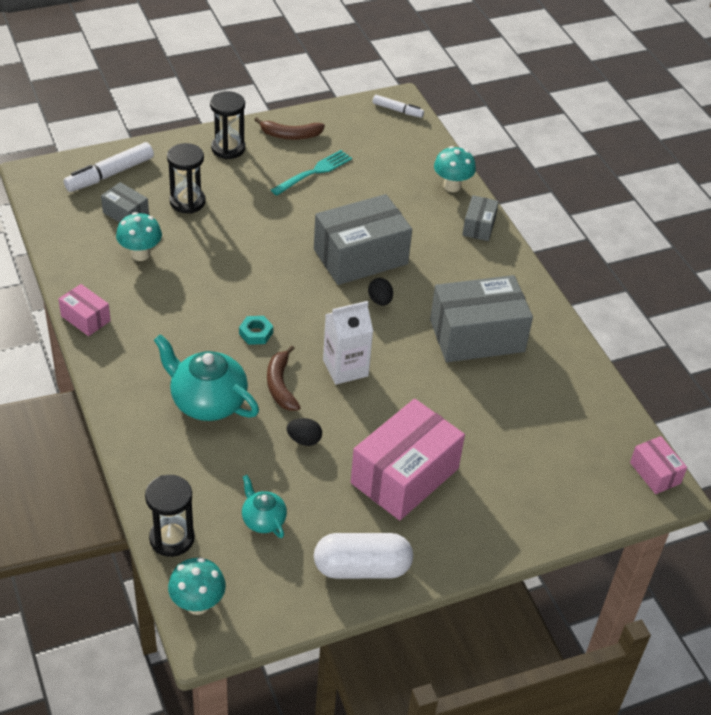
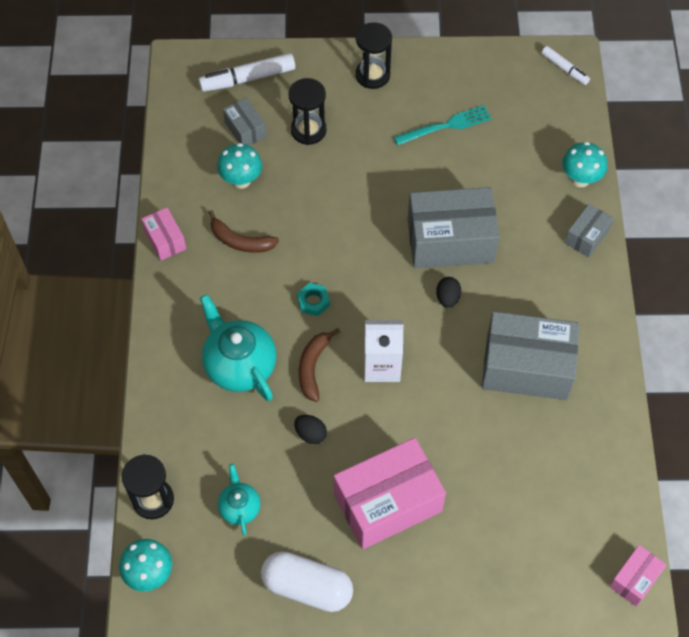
camera: 25 degrees right, 15 degrees up
(290, 135) = (441, 74): brown banana -> brown banana (240, 241)
(655, 473) = (634, 579): pink box -> pink box turned 45 degrees clockwise

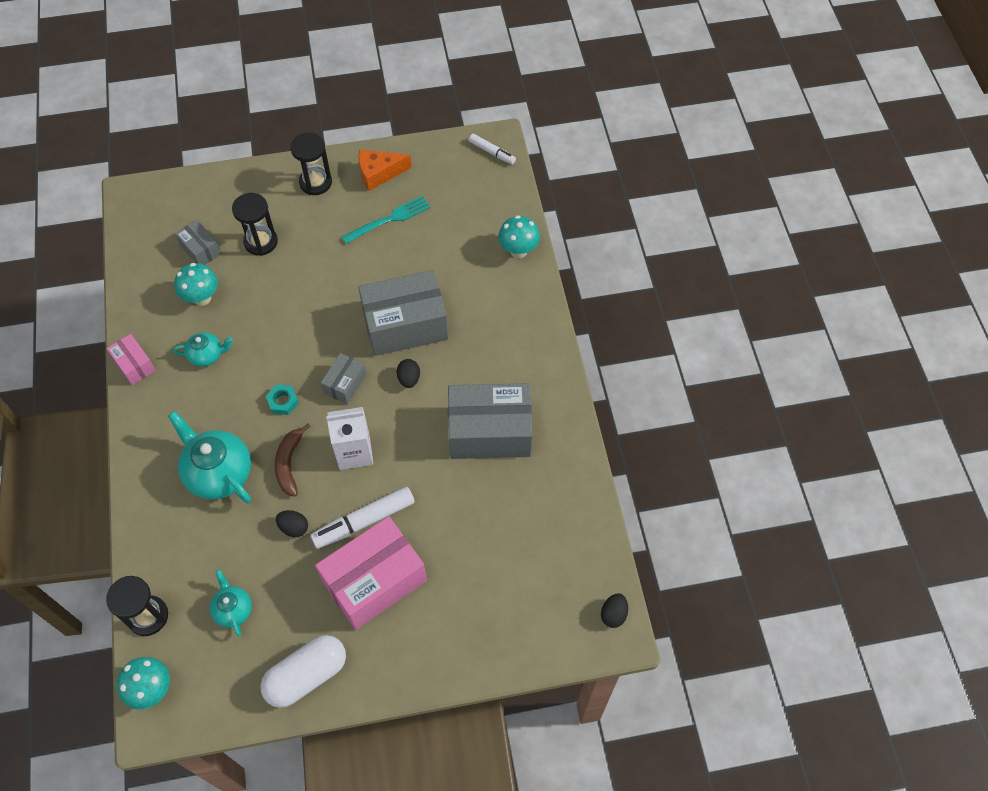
camera: 10 degrees left, 0 degrees up
(240, 241) = (207, 355): brown banana -> turquoise teapot
(247, 78) = (198, 202): white marker -> white marker (364, 521)
(307, 587) = (306, 675): white capsule -> white capsule turned 45 degrees counterclockwise
(440, 75) = (379, 174): none -> orange cheese
(586, 236) = (530, 302): grey box -> grey box (345, 384)
(634, 579) = (613, 614): pink box -> black egg

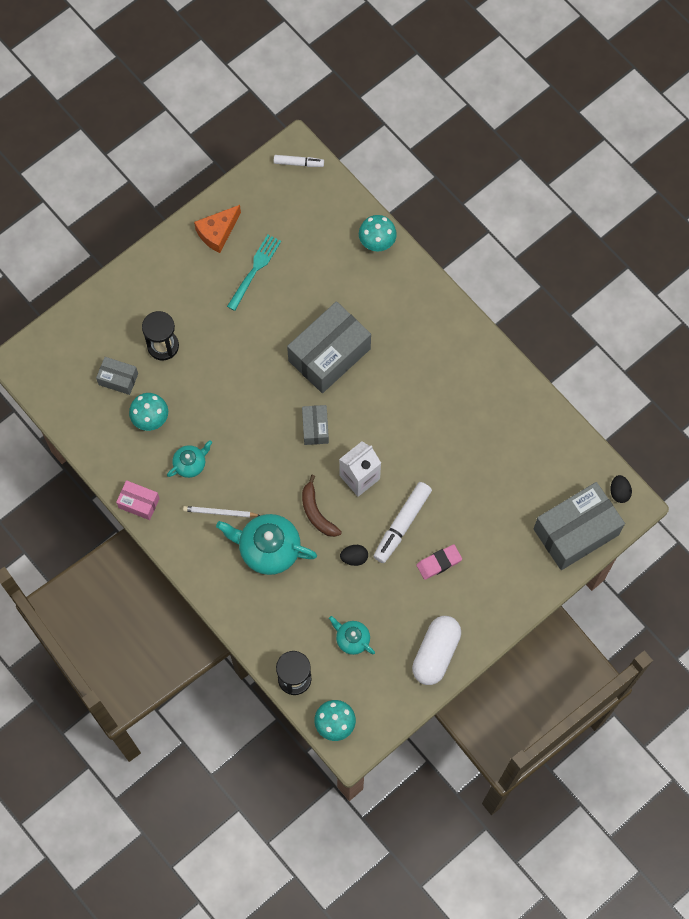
camera: 30 degrees left, 10 degrees up
(200, 413) = (220, 512): none -> white pencil
(283, 401) = (277, 468): turquoise nut -> none
(315, 182) = (170, 268): black hourglass -> none
(374, 581) = (439, 563): pink box -> pink eraser
(409, 379) = (361, 397): black egg -> none
(489, 432) = (449, 406): grey box -> grey box (576, 532)

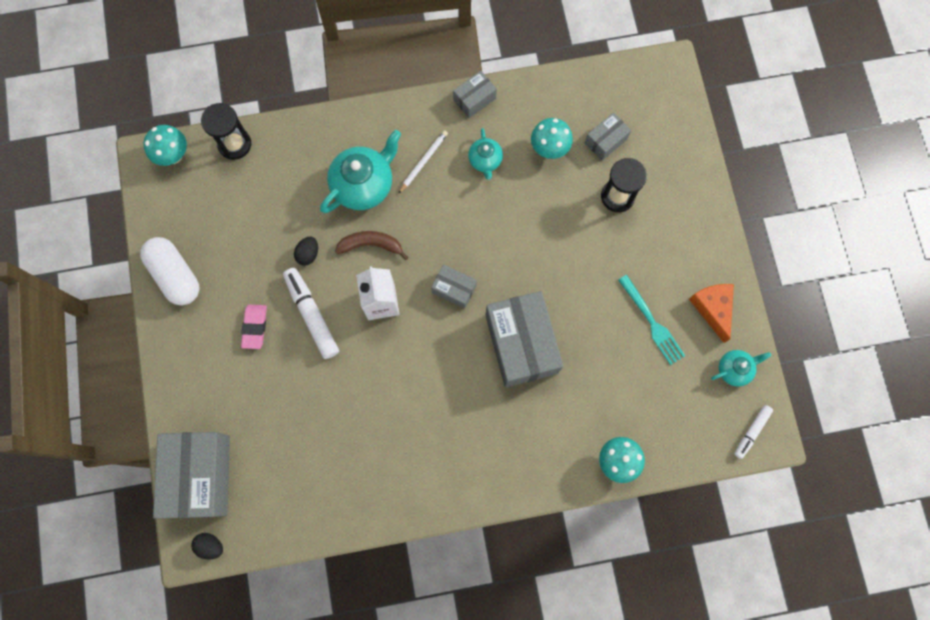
camera: 120 degrees right, 5 degrees up
(139, 503) = (474, 99): pink box -> grey box
(352, 639) = (236, 210): turquoise teapot -> turquoise teapot (734, 369)

